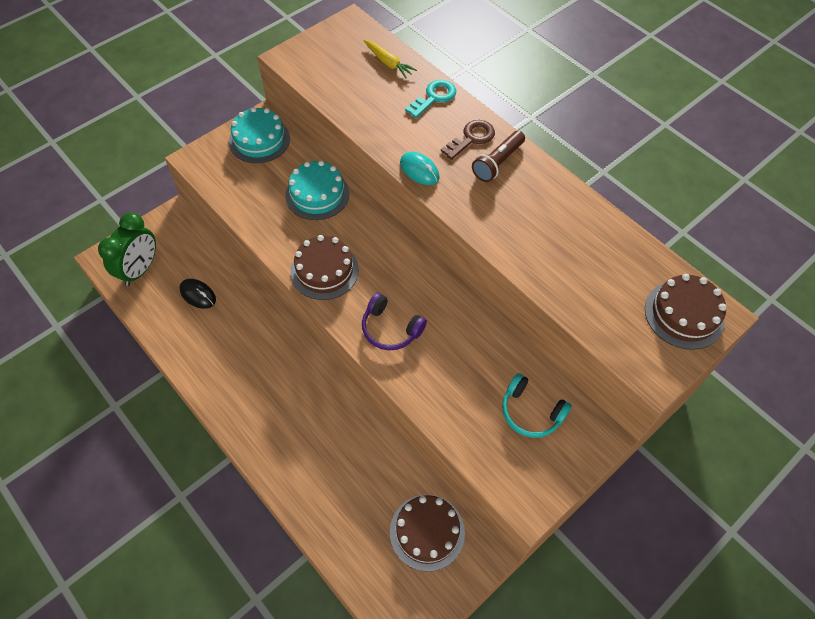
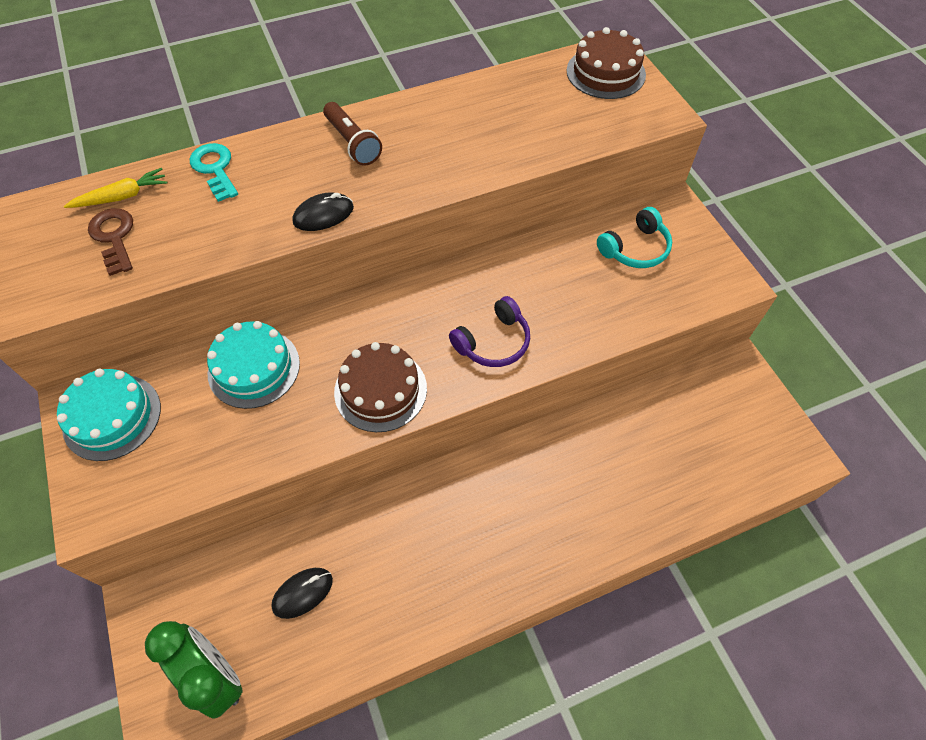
camera: 70 degrees left, 0 degrees up
(419, 170) = (323, 215): turquoise mouse -> black mouse
(427, 532) = (705, 407): brown cake -> none
(471, 138) = (302, 154): brown key -> brown key (114, 237)

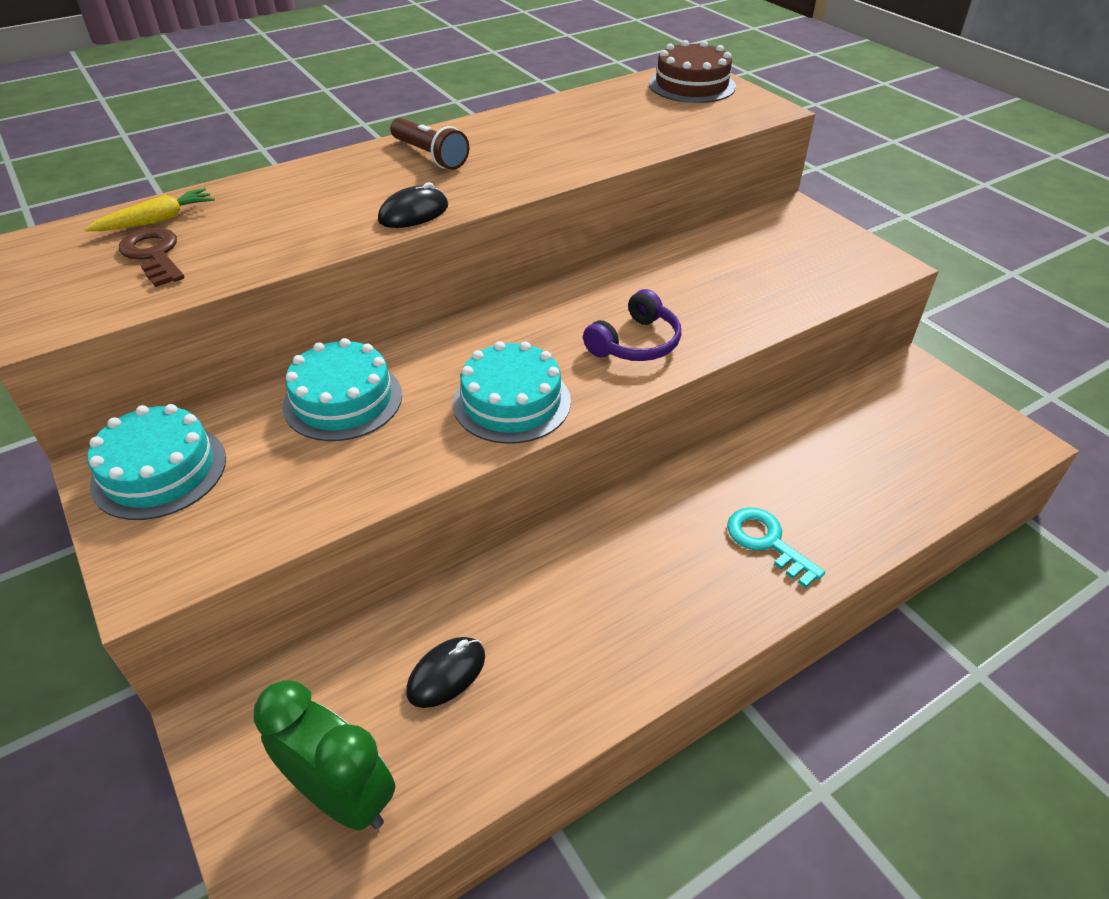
camera: 10 degrees left, 15 degrees down
(215, 169) = (270, 189): turquoise key -> turquoise key (767, 542)
(380, 390) = (512, 402): brown cake -> turquoise cake
(635, 248) = (767, 247): turquoise headphones -> none

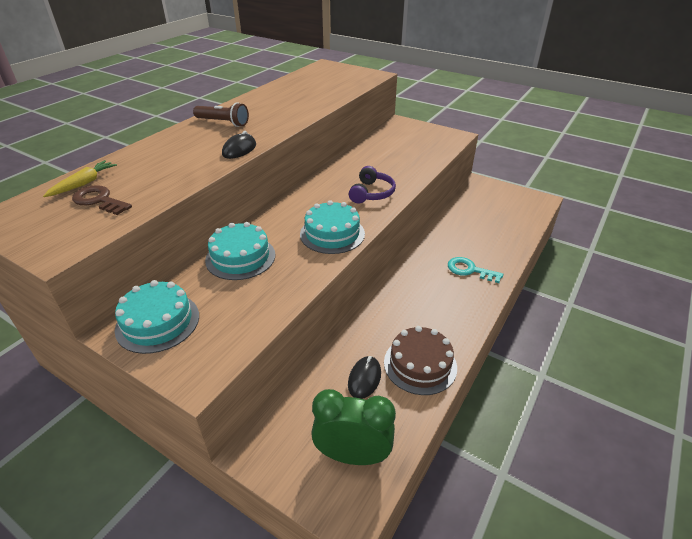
camera: 25 degrees left, 5 degrees down
(692, 85) = (330, 70): brown cake -> brown cake (420, 364)

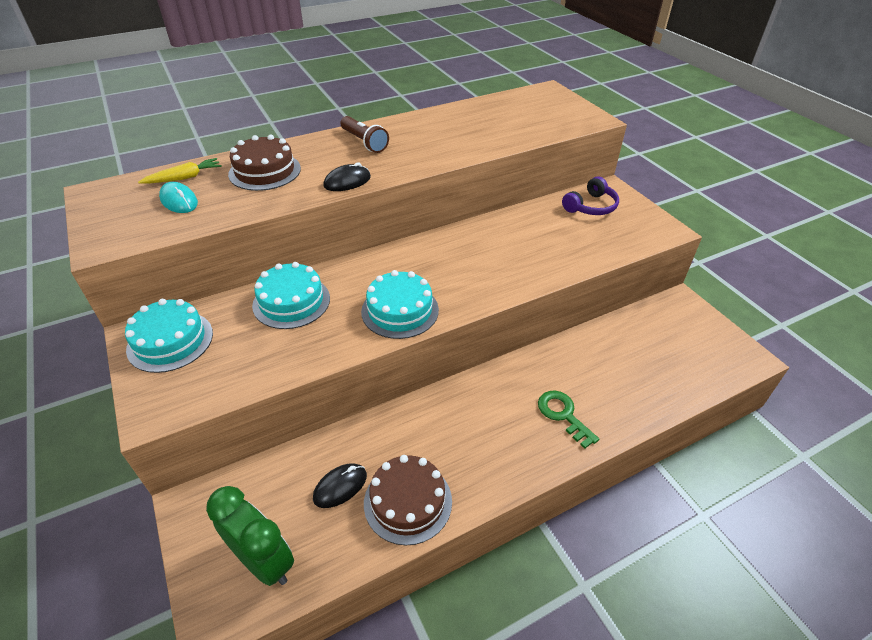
camera: 30 degrees right, 5 degrees up
(99, 200) = (179, 201): brown key -> turquoise mouse
(158, 160) = (265, 171): none -> brown cake
(371, 193) = (487, 275): purple headphones -> purple headphones (590, 206)
(469, 270) = (563, 415): turquoise key -> green key

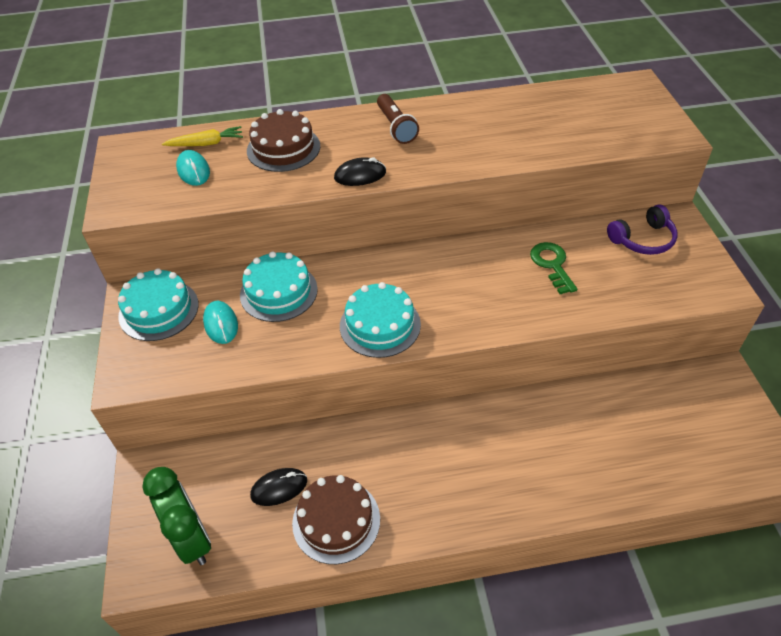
camera: 20 degrees right, 5 degrees up
(242, 340) = (221, 324): none -> turquoise mouse
(563, 415) = (526, 474): green key -> green key (552, 265)

